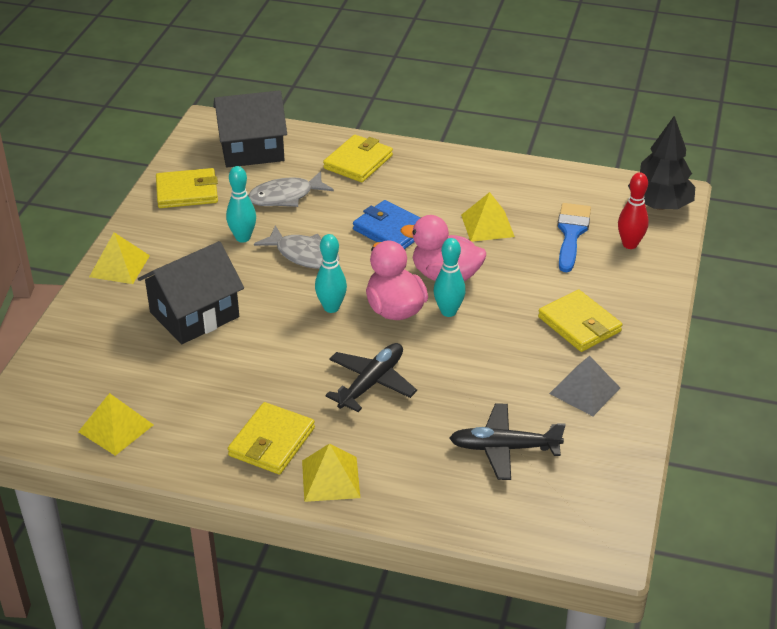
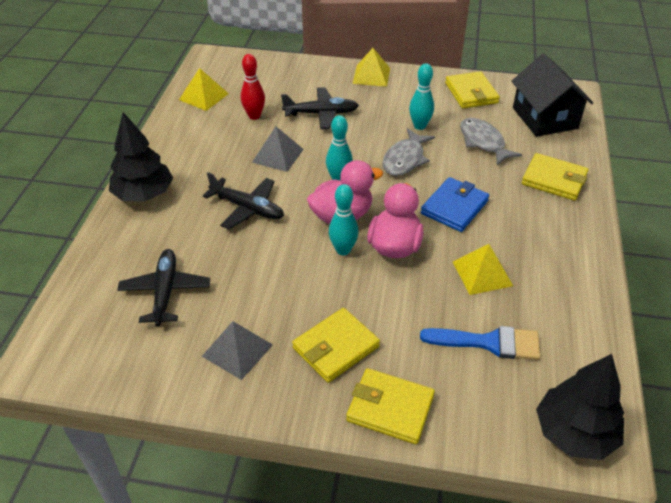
camera: 85 degrees right, 5 degrees up
(194, 315) = (321, 114): black house -> black plane
(272, 442) = (185, 163): yellow wallet -> yellow wallet (390, 408)
(274, 356) = (278, 155): none -> grey pyramid
(331, 479) = (144, 194): yellow pyramid -> black tree
(630, 244) = (484, 397): red bowling pin -> red bowling pin (254, 116)

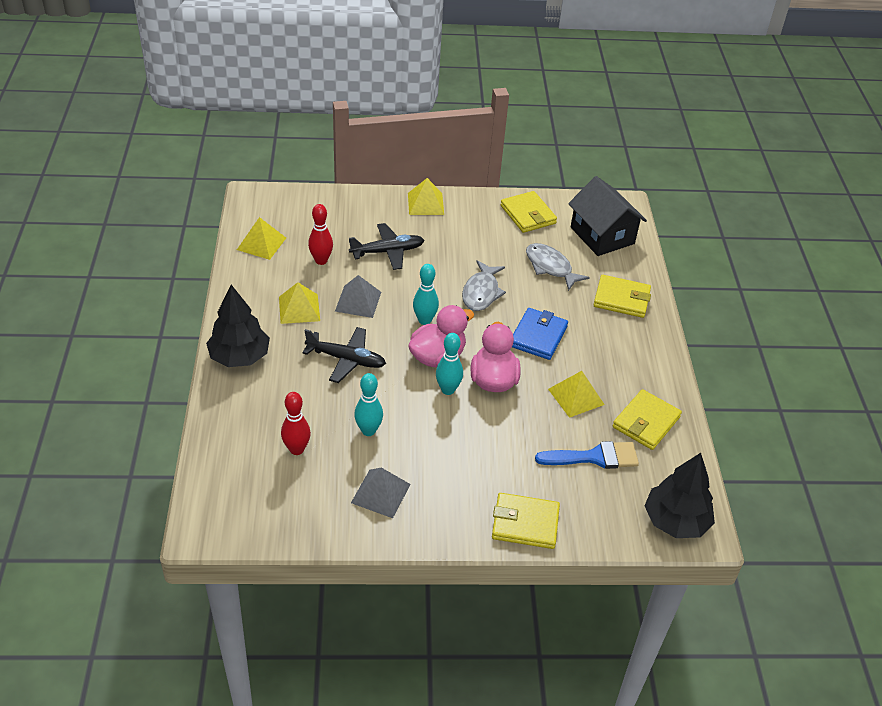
camera: 15 degrees left, 0 degrees up
(165, 291) = (296, 449): black plane -> red bowling pin
(218, 156) = (299, 308): none -> yellow pyramid
(336, 347) = (466, 479): yellow wallet -> yellow wallet (646, 422)
(419, 126) = (487, 256): turquoise bowling pin -> turquoise bowling pin (368, 431)

